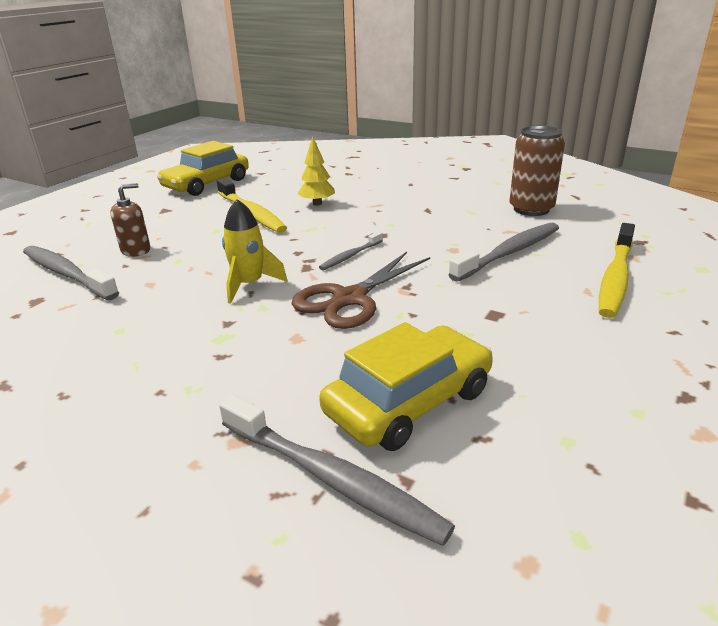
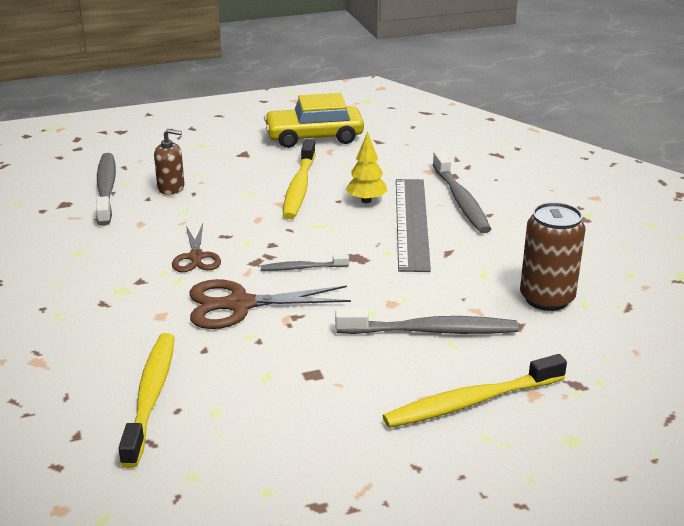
camera: 40 degrees right, 0 degrees up
(249, 285) = (196, 257): yellow rocket -> brown scissors
(332, 478) = (46, 410): grey toothbrush -> grey toothbrush (461, 200)
(373, 204) = (412, 223): none -> grey ruler
(408, 401) = (151, 396): yellow car -> yellow toothbrush

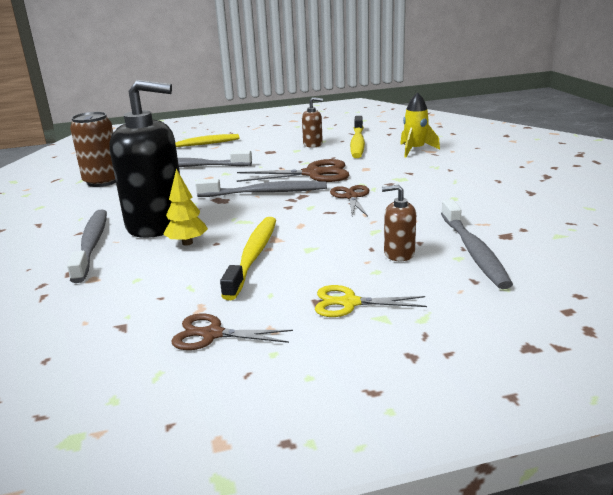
camera: 175 degrees left, 5 degrees down
(61, 365) = (415, 150): none -> yellow rocket
(222, 153) = (350, 303): none -> yellow scissors
(235, 396) = (313, 144): none -> brown soap dispenser
(302, 268) = (266, 192): grey toothbrush -> grey toothbrush, size x1.87
(314, 137) = (212, 334): yellow car -> brown scissors
(412, 223) = (157, 224): grey ruler -> black soap dispenser

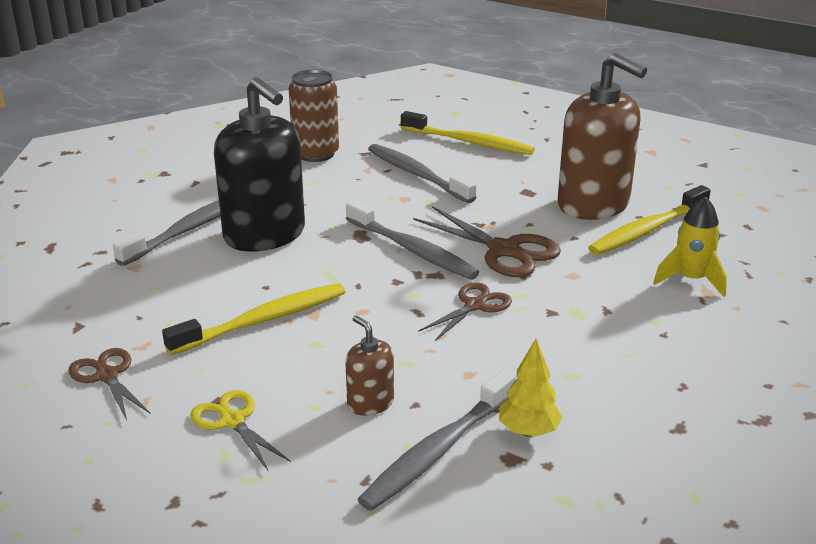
camera: 45 degrees right, 5 degrees up
(187, 243) = (247, 272): yellow tree -> yellow tree (528, 431)
(313, 144) = (593, 204): brown soap dispenser -> brown soap dispenser, size x2.23

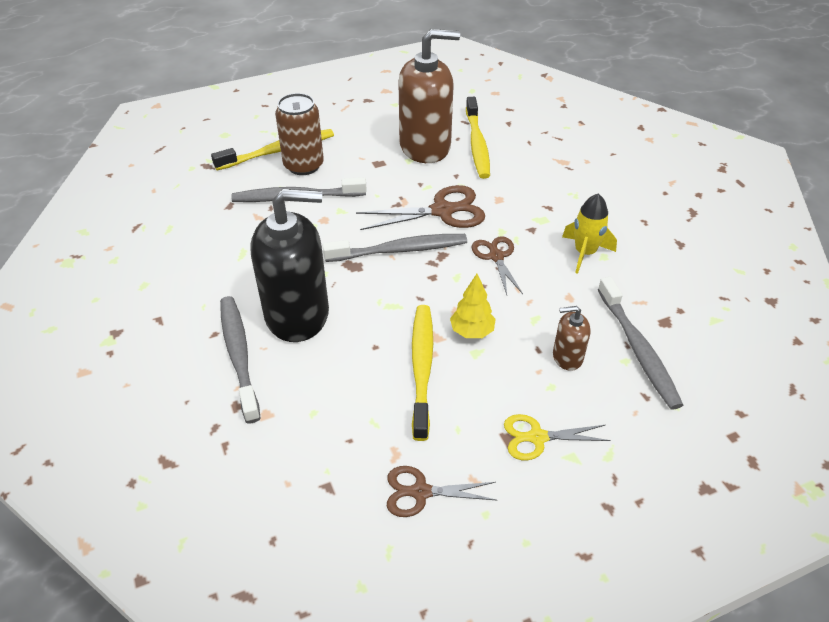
camera: 55 degrees left, 15 degrees up
(316, 154) = (198, 230): brown can -> brown can (303, 165)
(528, 431) = (645, 301): yellow tree -> yellow tree (472, 331)
(691, 280) = (546, 160): yellow rocket -> yellow rocket (585, 253)

